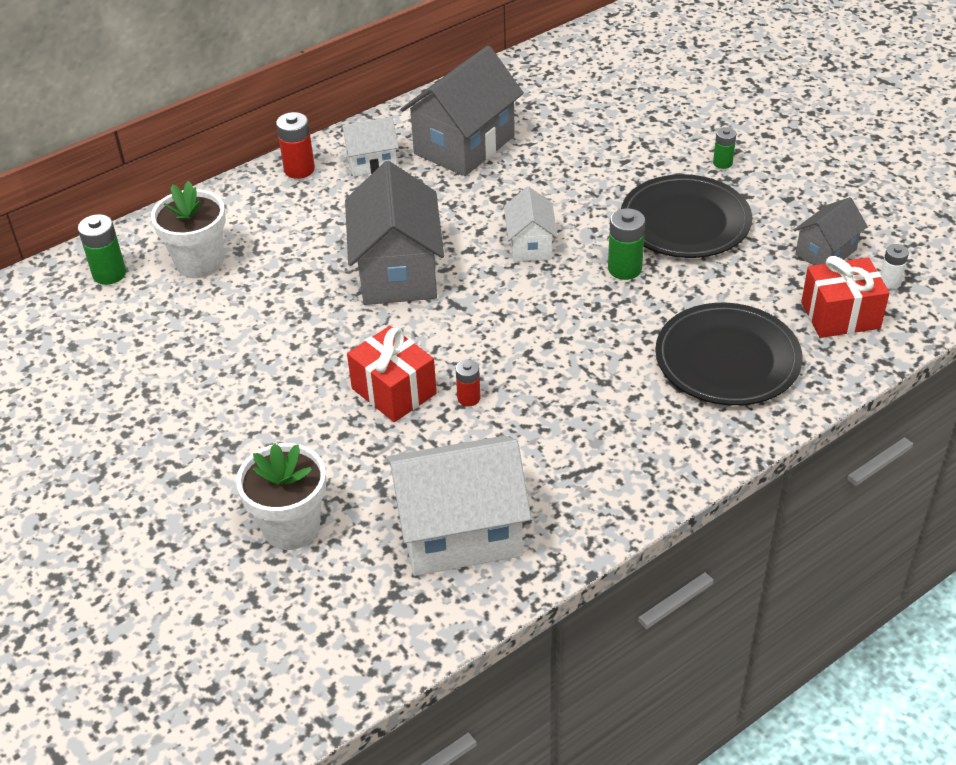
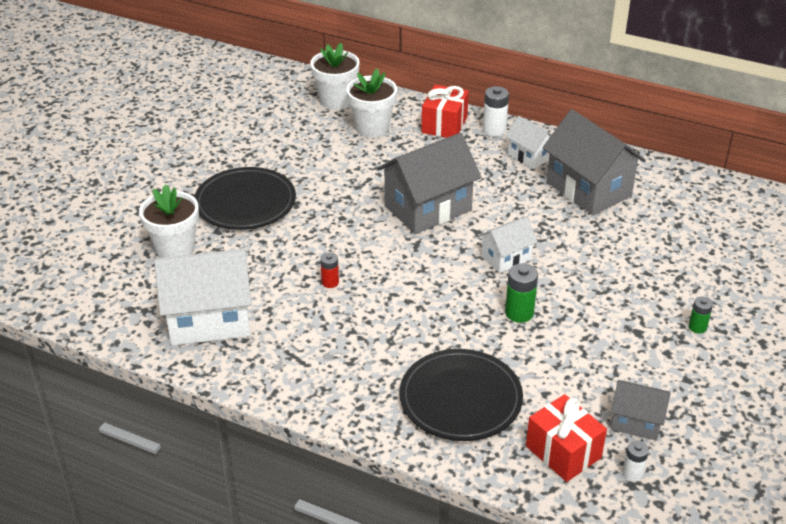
camera: 60 degrees right, 5 degrees down
(109, 274) = (336, 101): green battery -> white flower pot
(299, 169) = (494, 130): red battery -> white battery
(394, 391) = (314, 248): red gift -> red gift (444, 125)
(460, 532) = (209, 320): white house -> white house turned 60 degrees counterclockwise
(464, 145) = (588, 189): grey house -> grey house turned 45 degrees clockwise
(685, 222) = (602, 328): black plate -> black plate (245, 203)

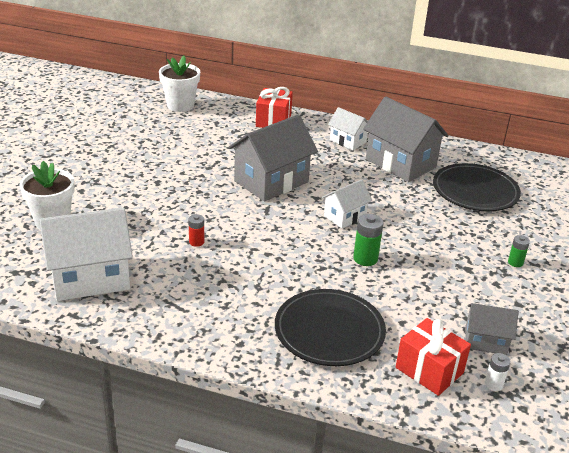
camera: 10 degrees left, 5 degrees down
(245, 203) = (112, 183): black plate -> black plate (475, 191)
(372, 128) = (214, 124): white flower pot -> none
(494, 130) = (315, 123): white battery -> none

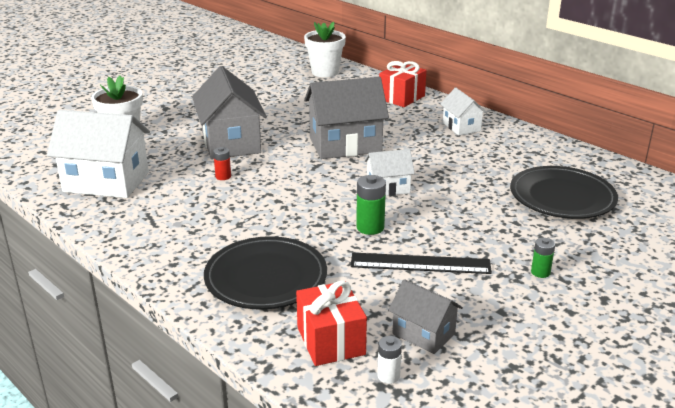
camera: 30 degrees right, 5 degrees down
(400, 163) = (500, 156): grey house -> grey house (231, 142)
(431, 281) = (420, 264): none -> black ruler

